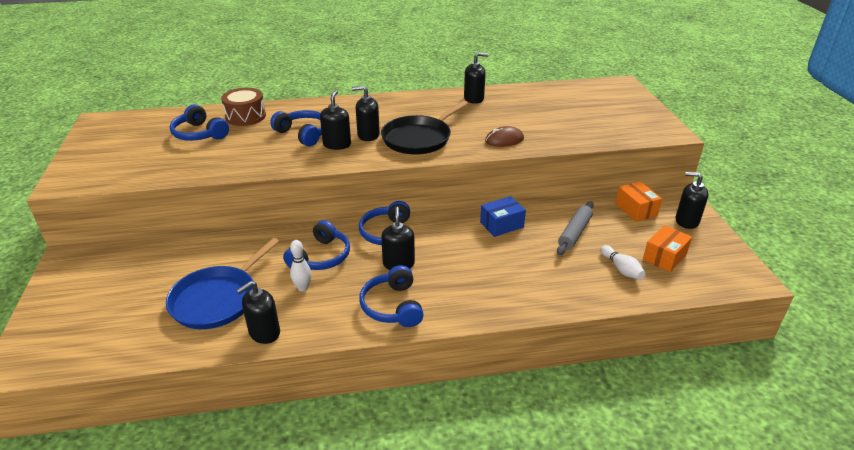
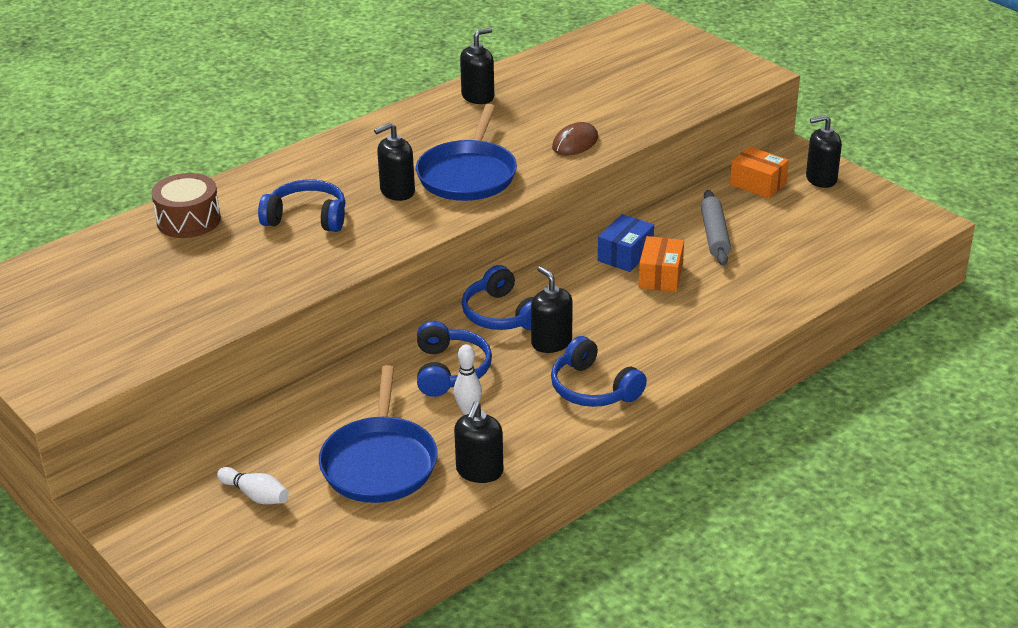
camera: 30 degrees left, 0 degrees up
(199, 134) = (155, 266): blue headphones -> none
(337, 144) = (371, 217): black soap dispenser -> none
(419, 138) = (468, 175): black pan -> blue pan
(621, 269) = (796, 257): white bowling pin -> white bowling pin (255, 495)
(664, 257) = (828, 228): orange box -> orange box (660, 276)

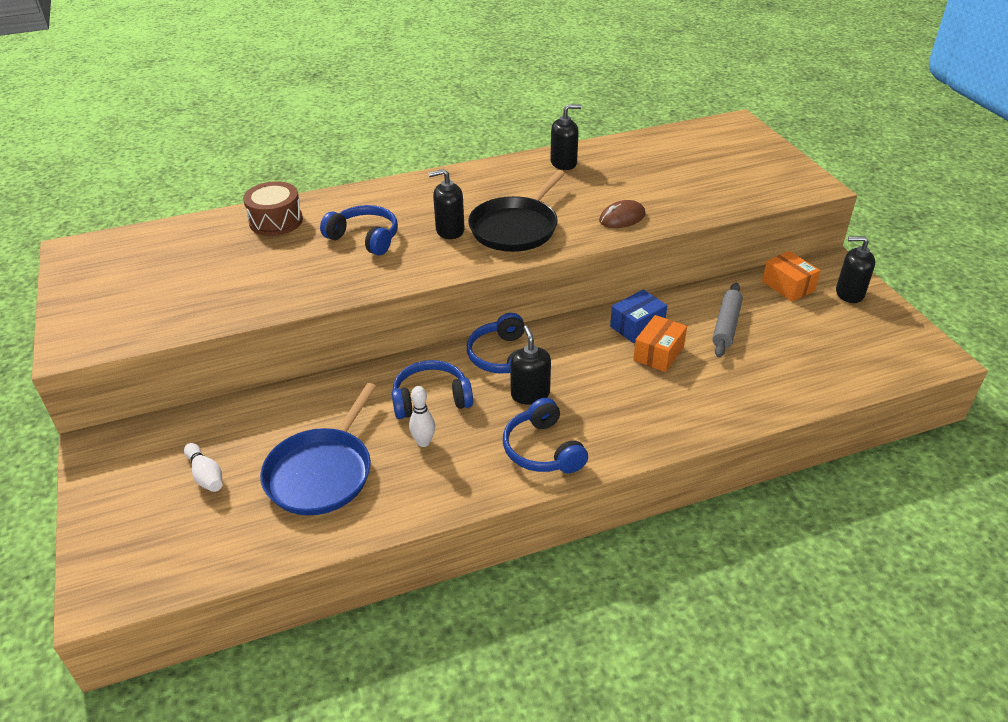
camera: 20 degrees right, 5 degrees up
(450, 370) = (431, 399): blue headphones -> blue headphones turned 120 degrees counterclockwise
(468, 175) = (516, 228): blue pan -> black pan
(479, 471) = (398, 506): black soap dispenser -> none

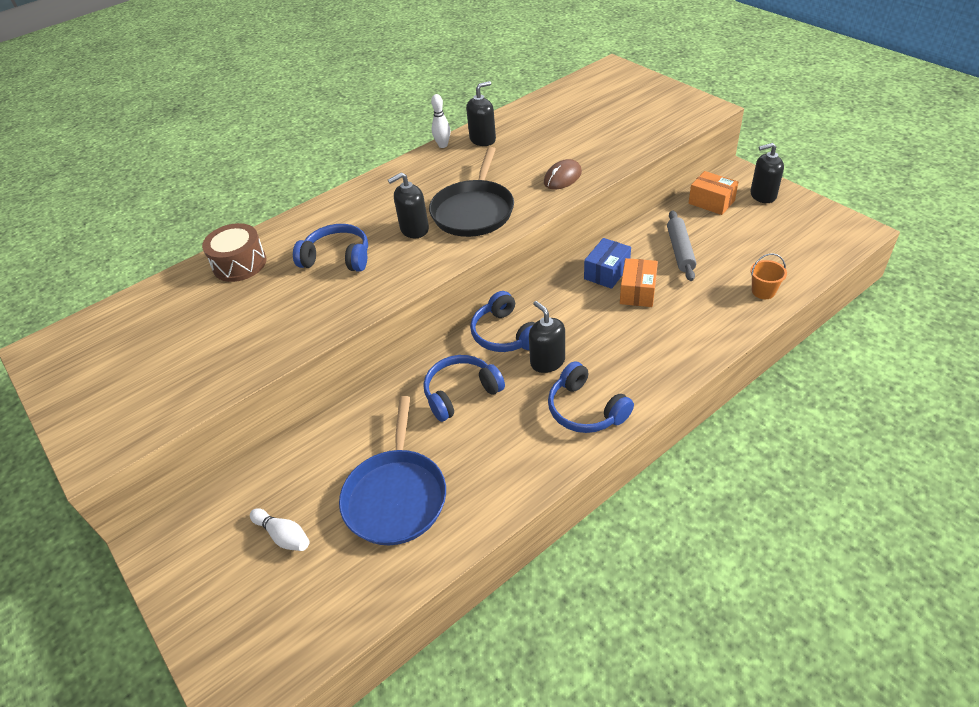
camera: 15 degrees left, 5 degrees up
(423, 442) = (476, 436): white bowling pin -> white bowling pin (443, 145)
(793, 389) = (763, 291): none -> orange bucket

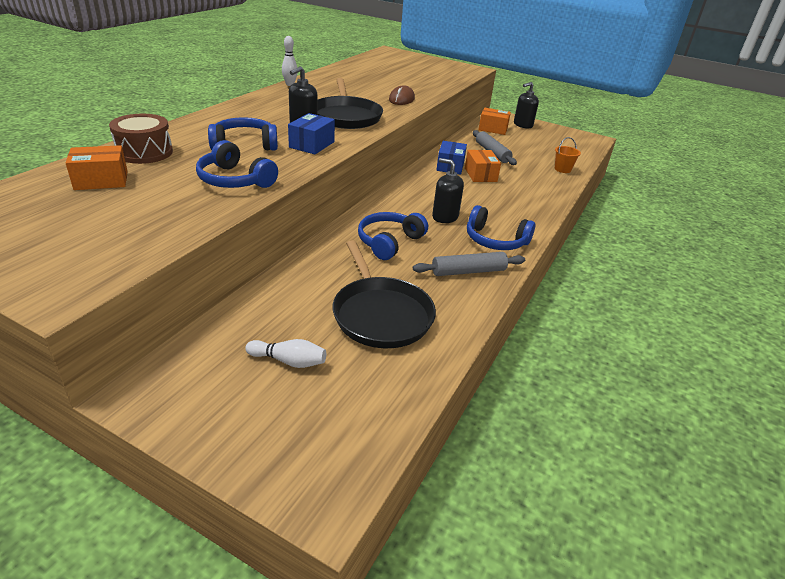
camera: 30 degrees left, 10 degrees down
(185, 305) = (101, 180): none -> orange box
(396, 496) = (381, 314): blue pan -> black pan
(406, 263) = (312, 144): none -> blue box
(483, 139) = (321, 82): black soap dispenser -> none
(505, 334) = (399, 205): blue headphones -> blue headphones (234, 180)
(523, 453) = (468, 271): none -> grey rolling pin

